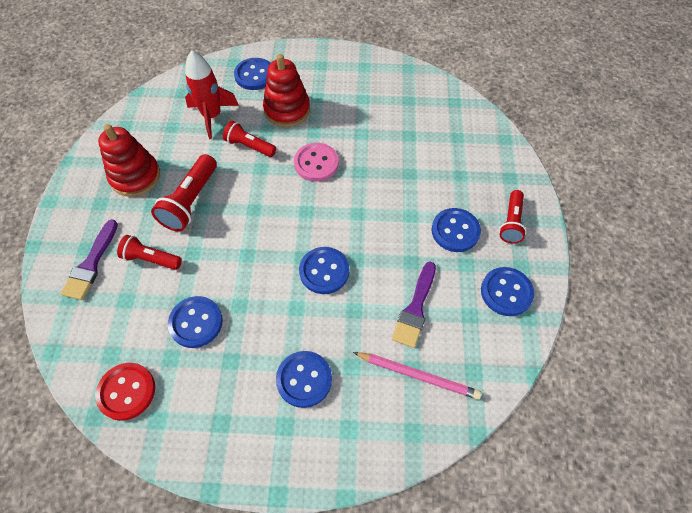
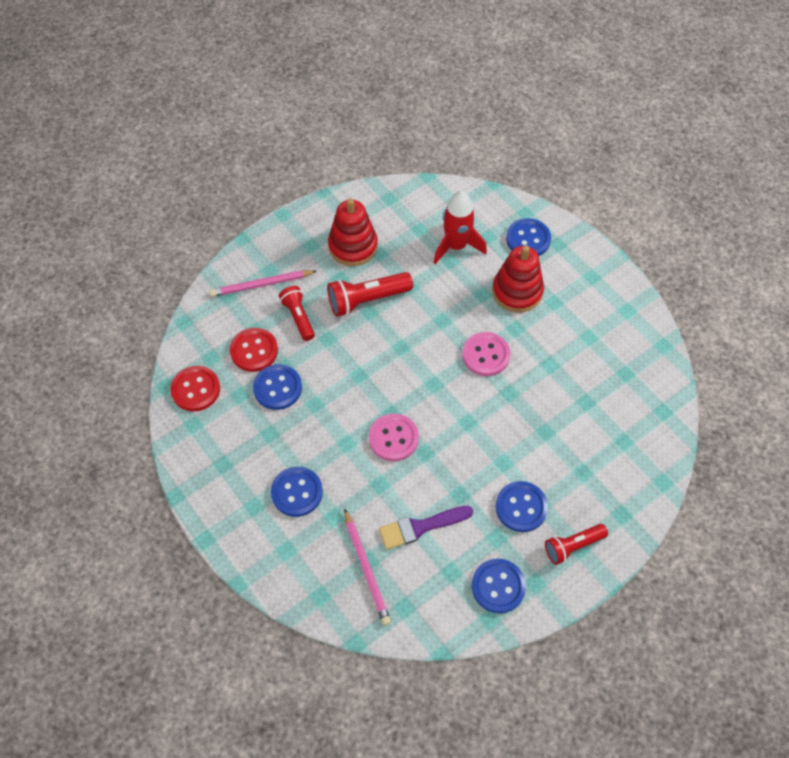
camera: 50 degrees right, 0 degrees up
(91, 264) = (261, 285): purple brush -> pink pencil
(143, 315) = (254, 351): none -> red button
(249, 146) = (454, 295): red flashlight -> none
(324, 271) = (393, 438): blue button -> pink button

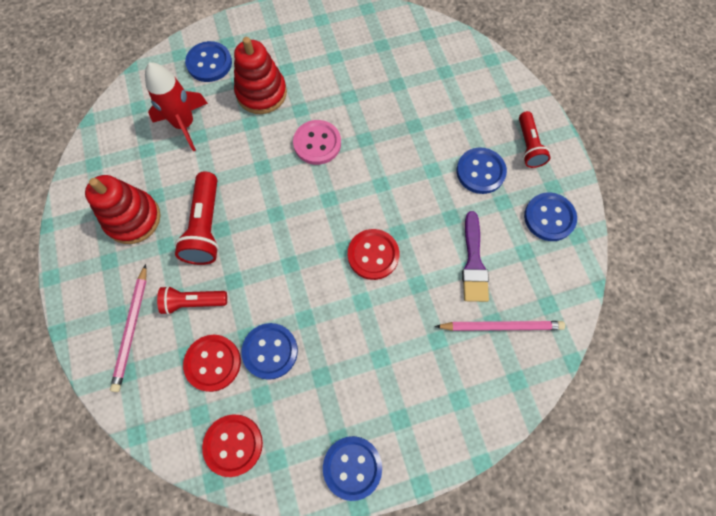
camera: 70 degrees left, 10 degrees up
(297, 492) = (399, 368): blue button -> blue button (352, 467)
(393, 438) = (373, 255): pink button -> red button

